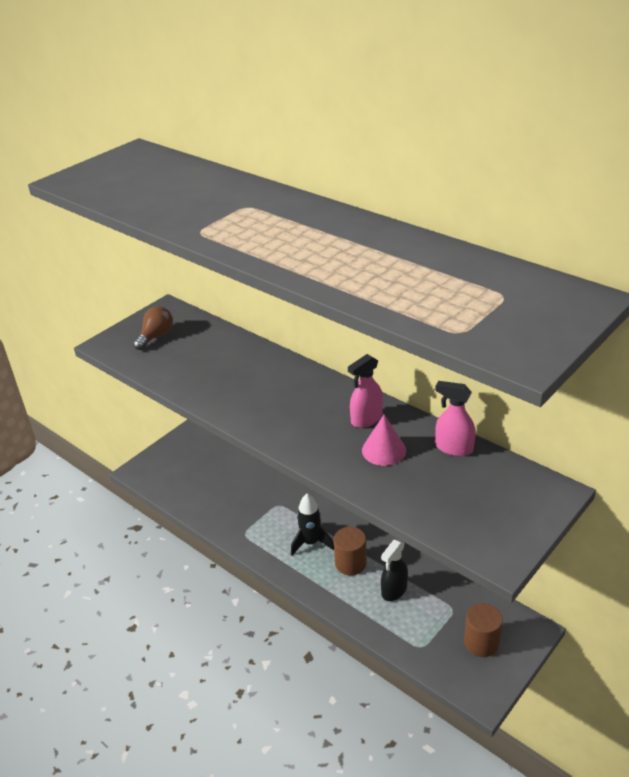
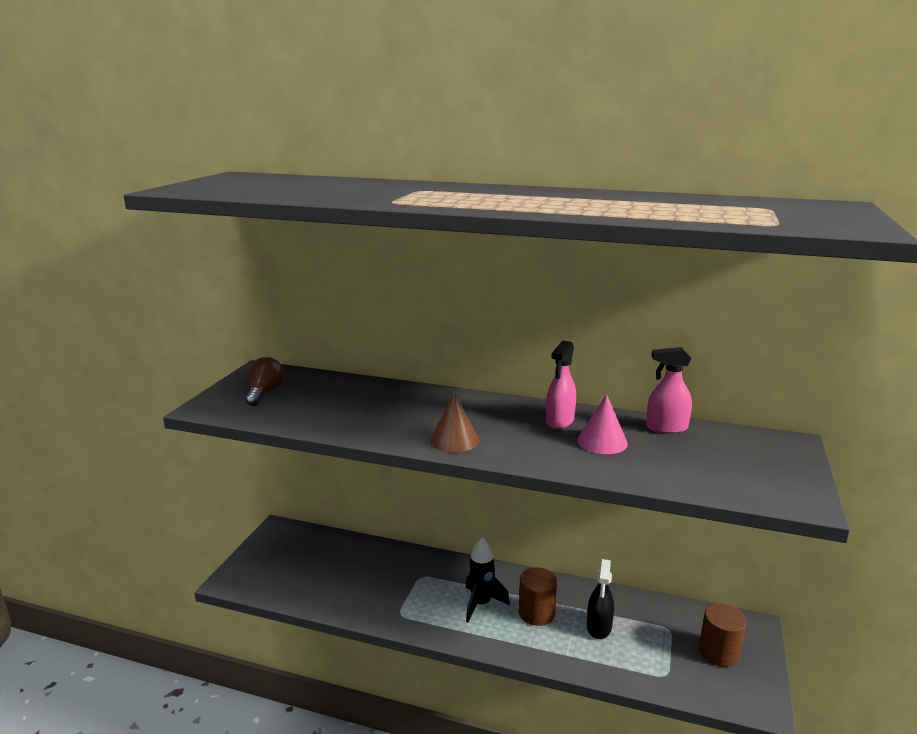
camera: 25 degrees left, 15 degrees down
(265, 420) = (454, 440): none -> brown cone

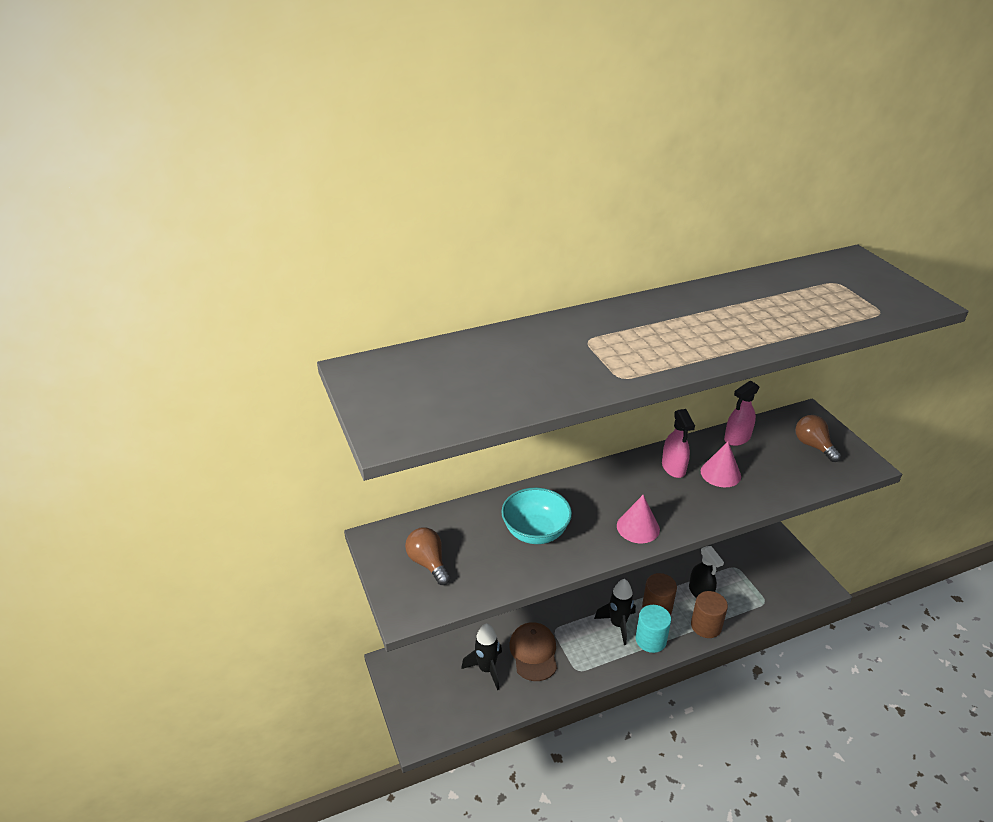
camera: 40 degrees left, 15 degrees up
(333, 570) = (486, 669): none -> black rocket
(367, 409) = (535, 532): none -> turquoise bowl
(383, 581) = (534, 652): none -> brown cap
(454, 440) = (638, 527): brown cone -> pink cone
(496, 633) = (651, 640): none -> turquoise cylinder
(719, 652) = (774, 566): brown cylinder -> brown cylinder (706, 626)
(754, 464) = (813, 446): none -> brown light bulb

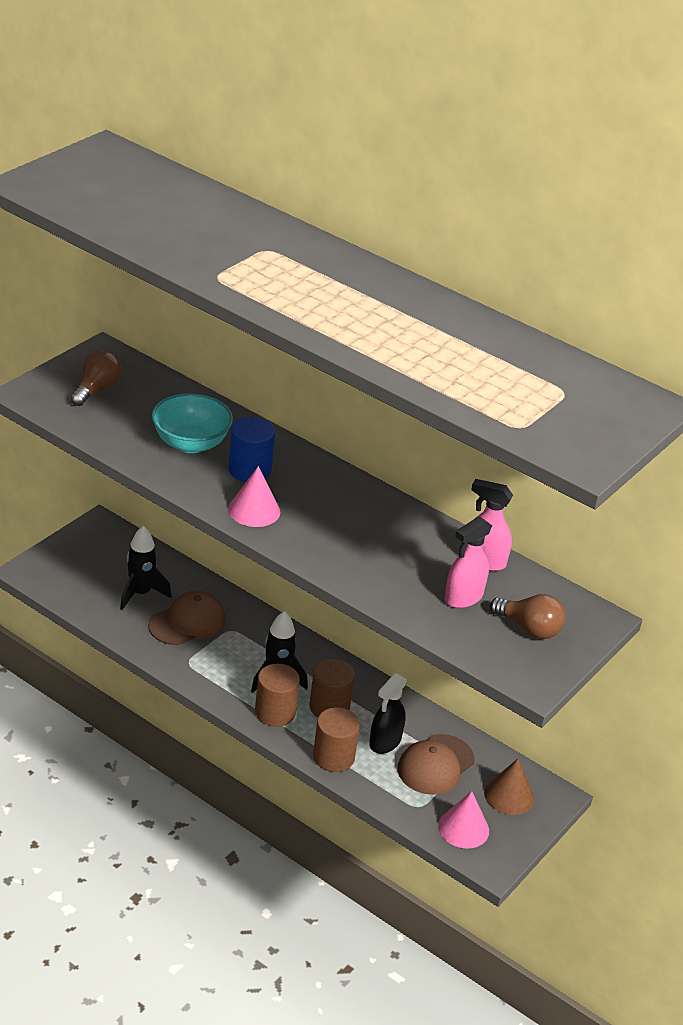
camera: 55 degrees right, 0 degrees up
(586, 511) = (249, 470): none -> blue cylinder
(651, 640) = (275, 712): turquoise cylinder -> brown cylinder
(673, 468) = (378, 519): pink spray bottle -> pink spray bottle (463, 597)
(720, 473) = (401, 557): pink cone -> pink cone (463, 828)
(730, 577) = (435, 765): none -> brown cap
(767, 554) = (509, 795): none -> brown cone
(813, 446) = (529, 629): brown light bulb -> brown light bulb turned 90 degrees clockwise

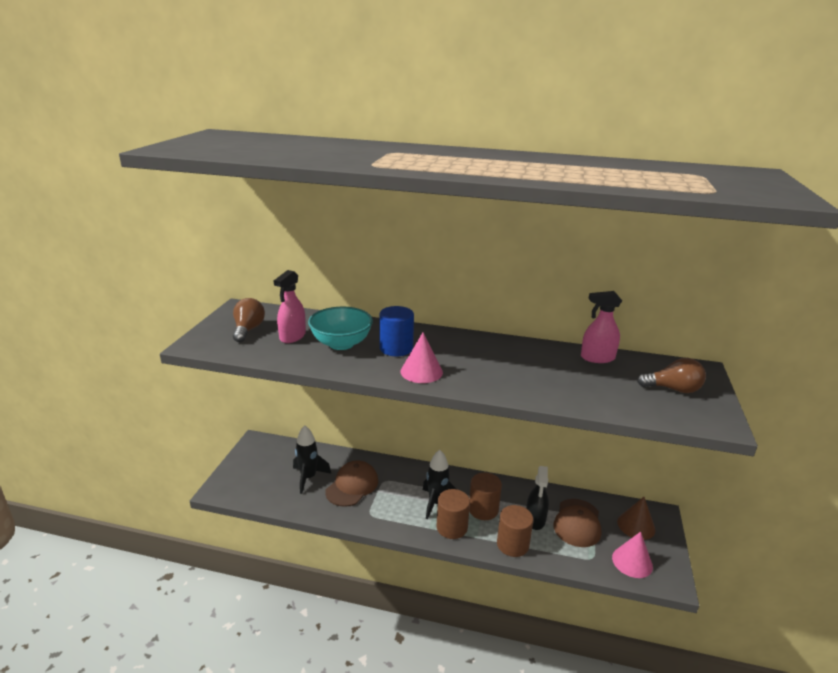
camera: 20 degrees left, 10 degrees down
(463, 597) = (612, 383): pink spray bottle -> pink spray bottle (292, 336)

